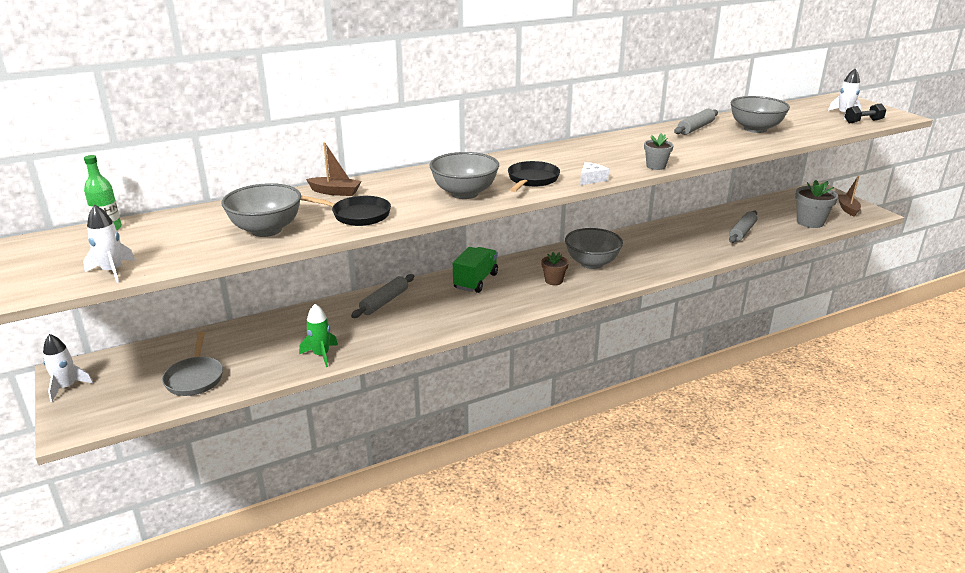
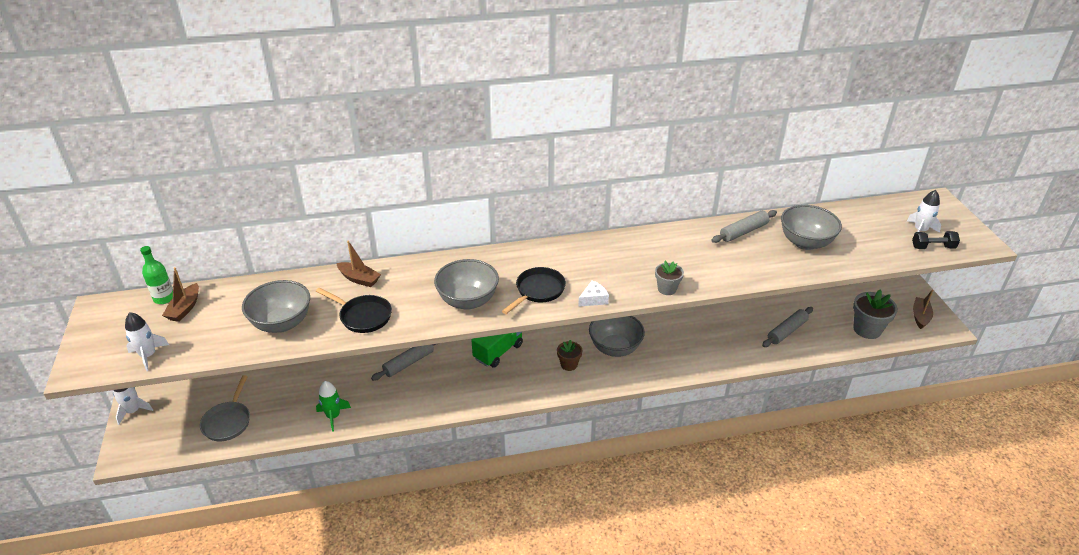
camera: 15 degrees right, 10 degrees up
(139, 233) = (185, 308): none -> brown boat

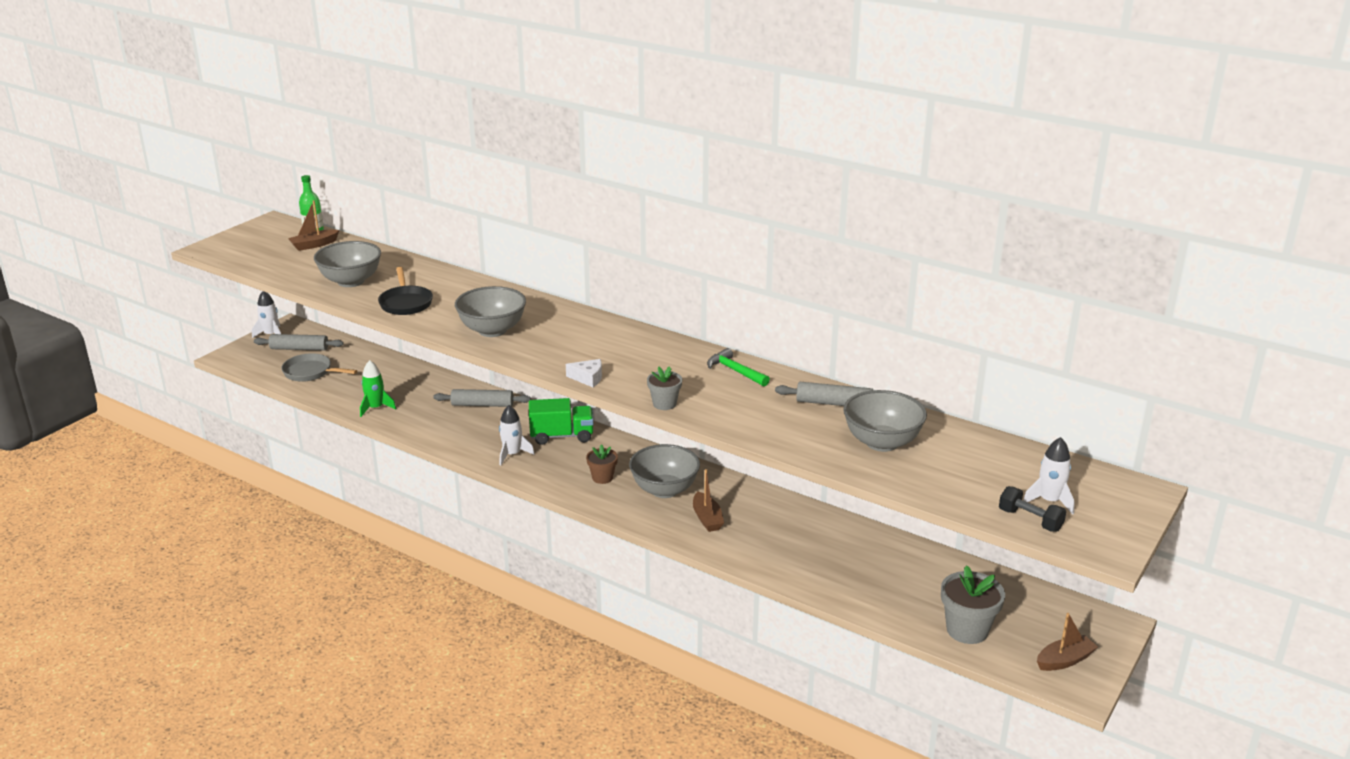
camera: 45 degrees right, 10 degrees down
(148, 356) = (250, 260): white rocket -> white rocket (512, 454)
(228, 421) = (311, 372): grey pan -> grey pan turned 60 degrees clockwise
(359, 279) = (447, 280): brown boat -> brown boat (707, 519)
(538, 291) = (556, 351): black pan -> none
(661, 241) = (735, 371): none -> green hammer
(787, 331) = (866, 577): grey rolling pin -> grey rolling pin (299, 349)

